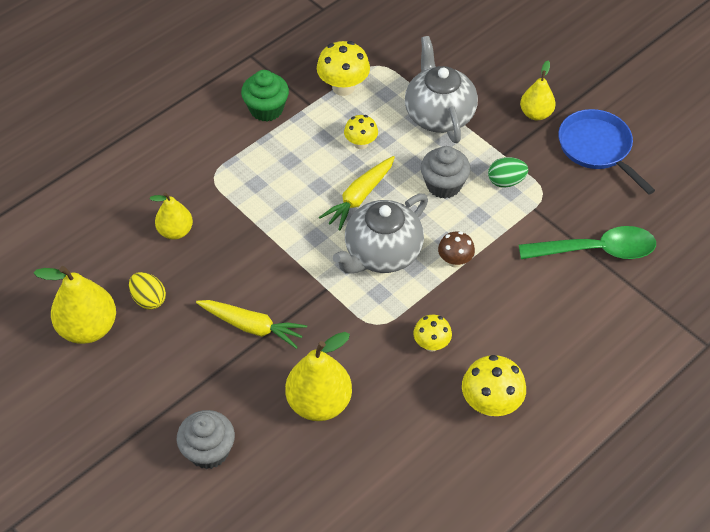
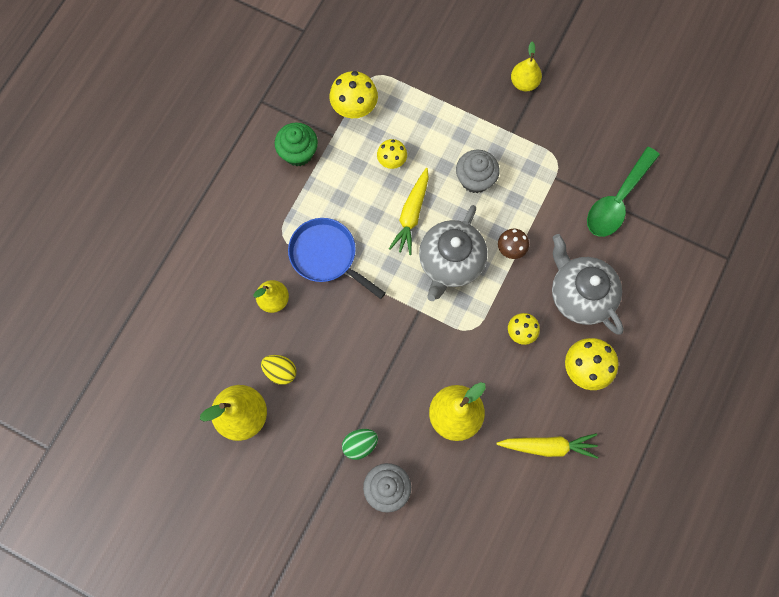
camera: 20 degrees left, 20 degrees up
(252, 327) = (374, 367): yellow carrot -> yellow carrot (548, 446)
(439, 114) = (445, 110): grey teapot -> grey teapot (580, 295)
(506, 181) = (524, 159): green egg -> green egg (360, 445)
(596, 250) = (617, 200): green spoon -> green spoon turned 150 degrees clockwise
(597, 148) = (585, 101): blue pan -> blue pan (327, 256)

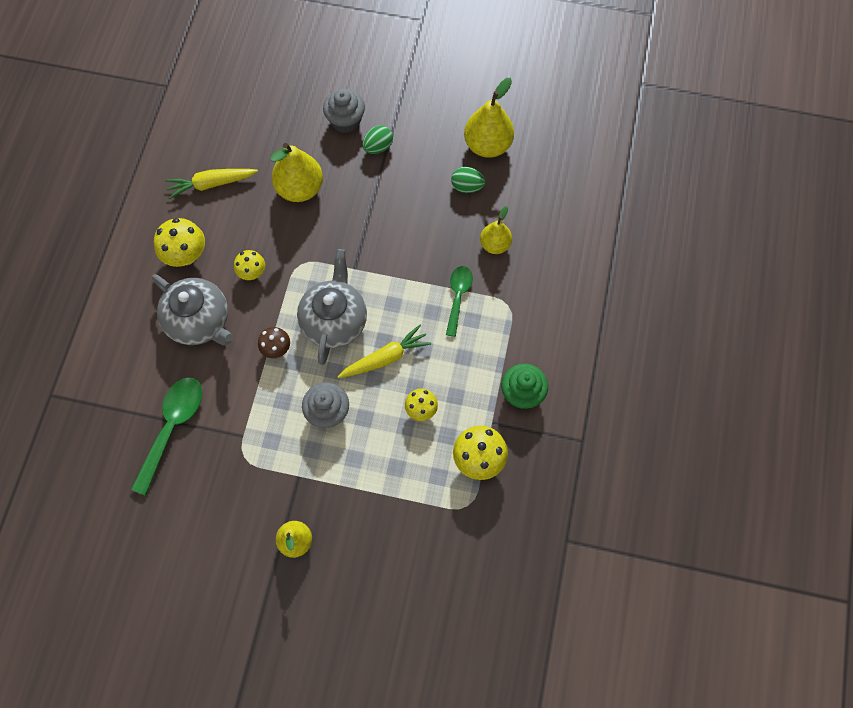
camera: 165 degrees right, 5 degrees down
(280, 371) = (467, 186): yellow egg -> green egg
(327, 256) = (458, 297): blue pan -> green spoon
(411, 215) = (385, 358): yellow carrot -> yellow carrot turned 60 degrees clockwise

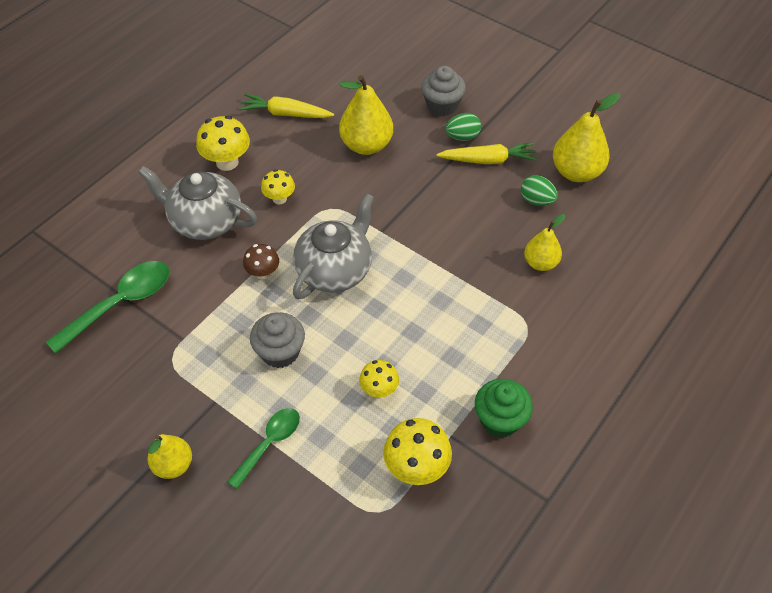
camera: 25 degrees right, 15 degrees down
(200, 321) = (205, 221): grey teapot -> grey teapot turned 135 degrees clockwise
(385, 358) = (368, 324): yellow carrot -> yellow carrot (488, 160)
(458, 297) = (476, 296): green spoon -> green spoon (269, 443)

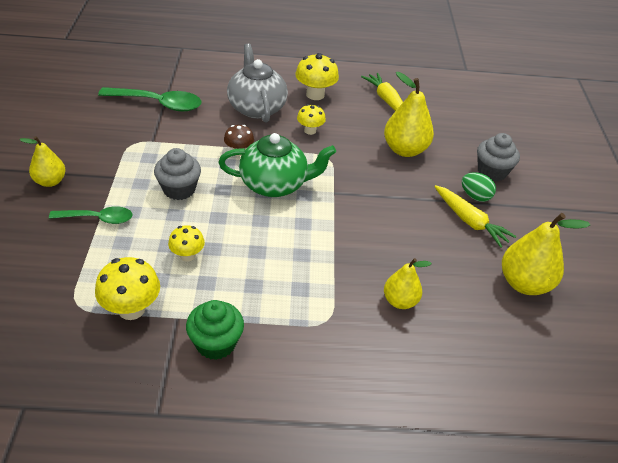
camera: 50 degrees right, 10 degrees down
(335, 270) = (275, 184): grey teapot -> green teapot
(536, 200) = (463, 270): green egg -> none

